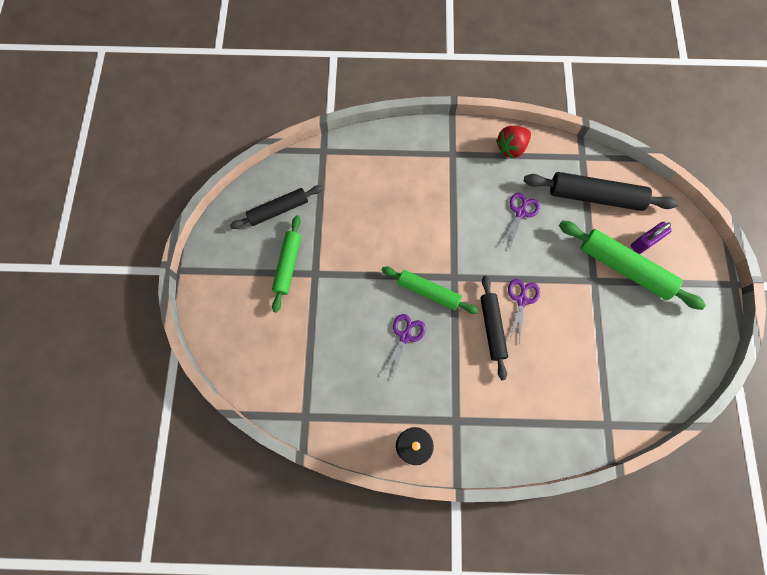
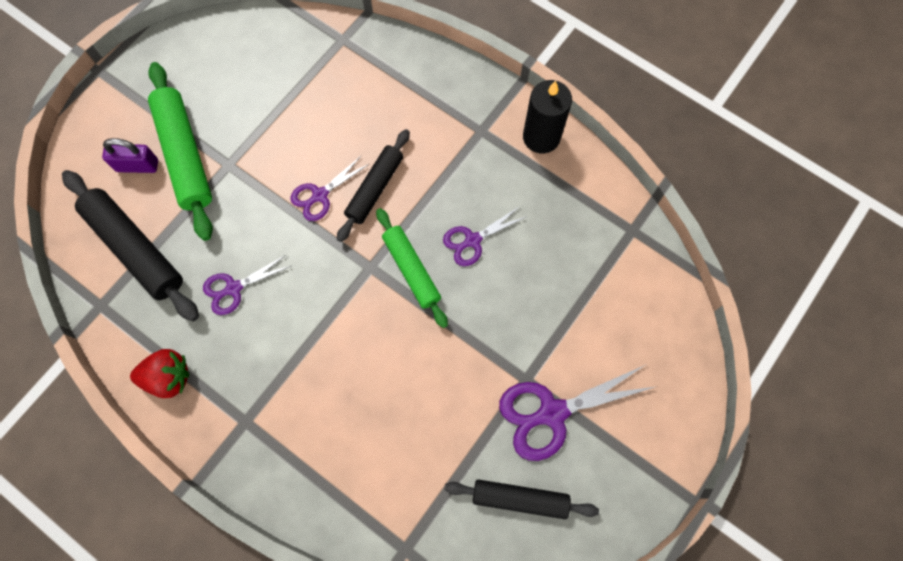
camera: 145 degrees left, 0 degrees up
(288, 265) = (552, 413): green rolling pin -> purple scissors

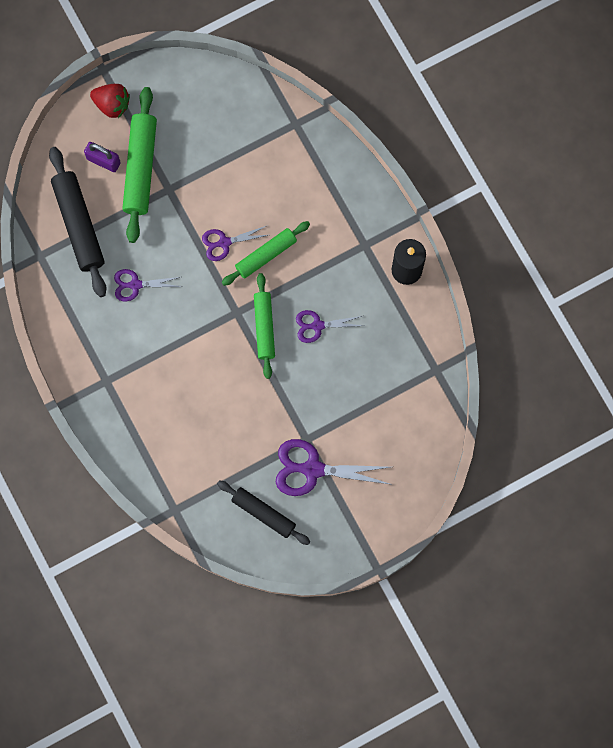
camera: 25 degrees right, 5 degrees up
(168, 377) = (67, 327): red strawberry -> red strawberry (112, 105)
(375, 188) = (266, 255): black rolling pin -> green rolling pin

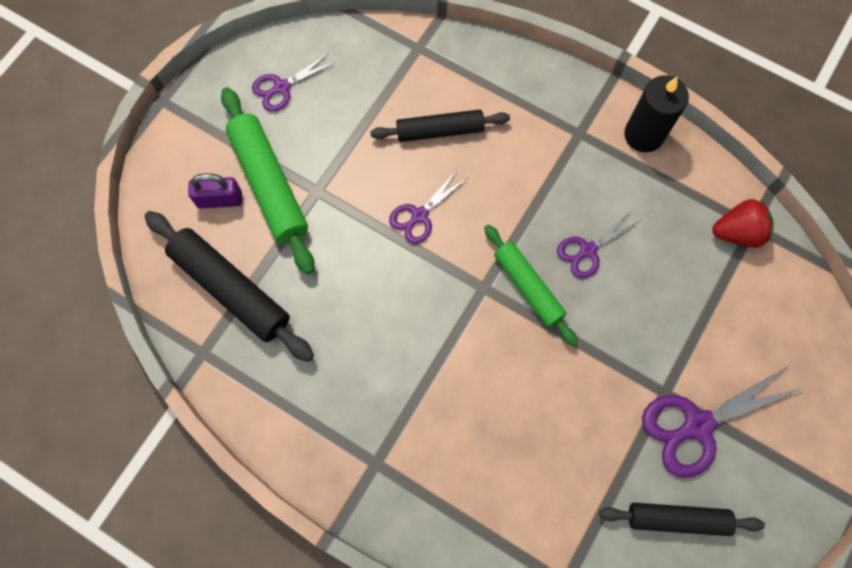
camera: 30 degrees left, 5 degrees down
(112, 105) = (194, 133): red strawberry -> red strawberry (737, 232)
(135, 285) = (343, 322): purple scissors -> purple scissors (282, 87)
(266, 255) = (476, 204): green rolling pin -> none
(273, 192) = (440, 131): none -> black rolling pin

